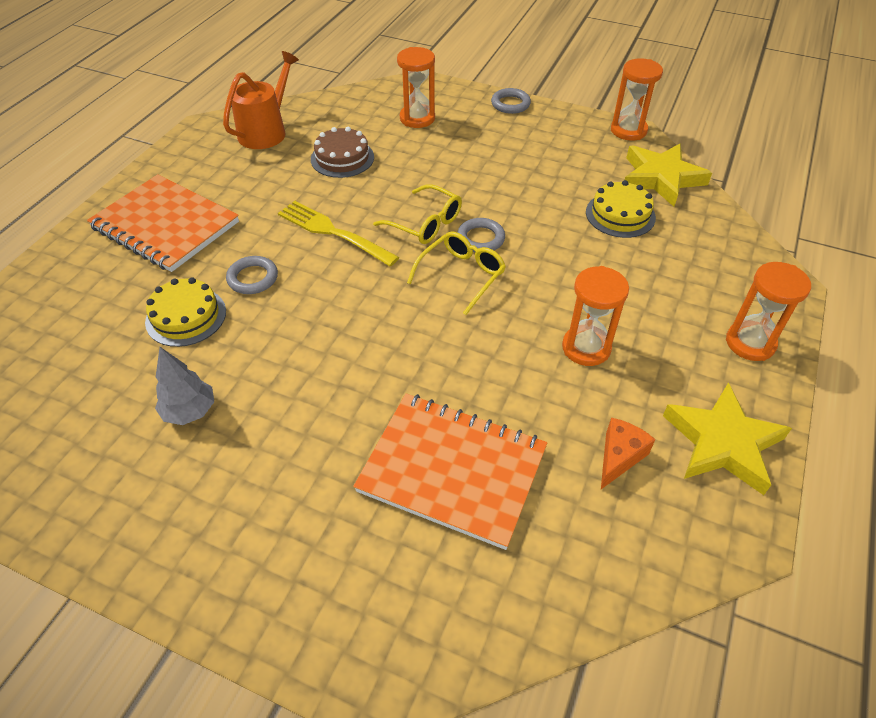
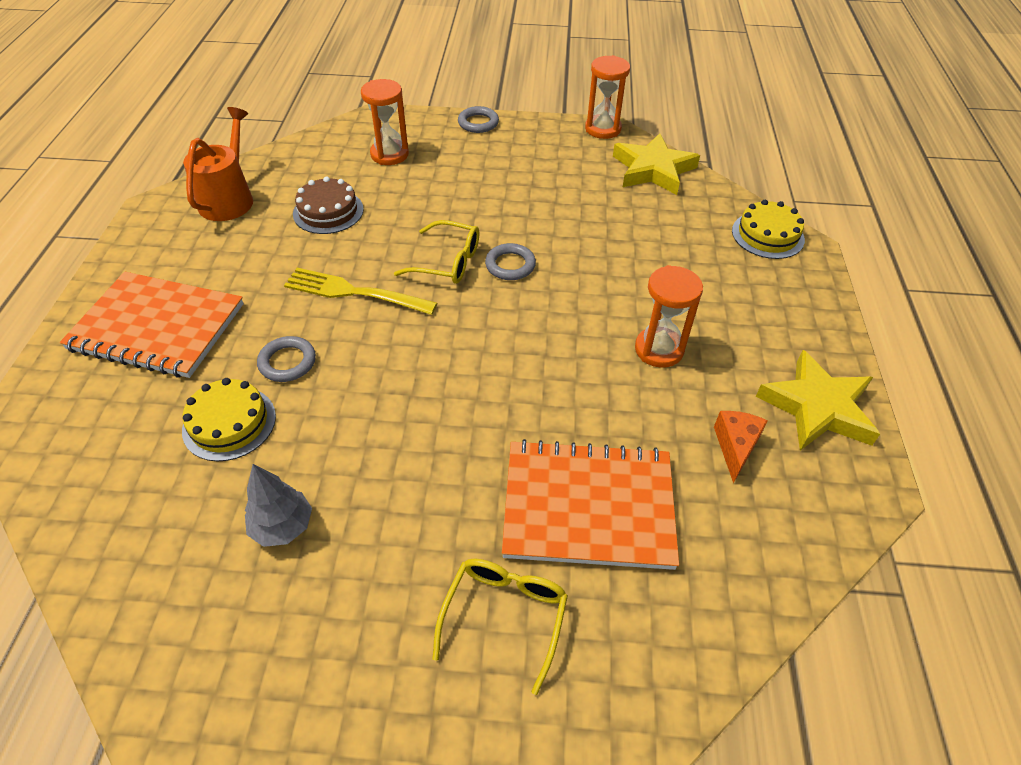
camera: 20 degrees left, 0 degrees up
(461, 275) = (508, 307): yellow glasses -> yellow glasses (504, 616)
(620, 214) = (632, 212): yellow cake -> yellow cake (767, 235)
(750, 343) = (798, 308): orange hourglass -> none

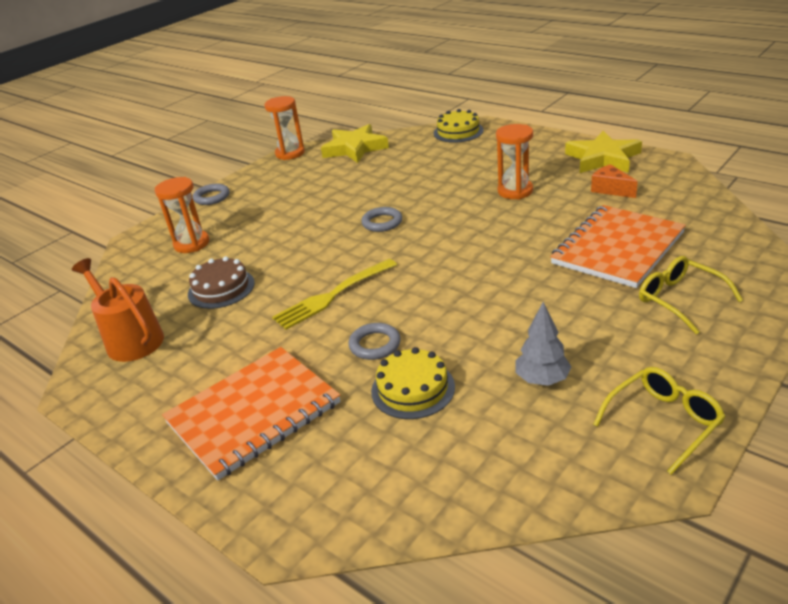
camera: 50 degrees left, 15 degrees down
(447, 262) = (348, 246): yellow glasses -> yellow glasses (663, 422)

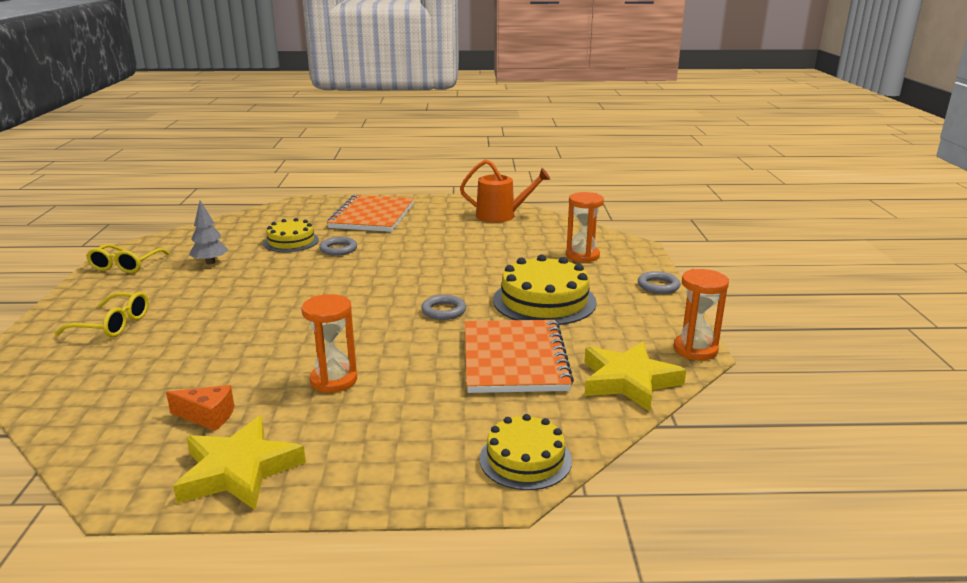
camera: 135 degrees right, 10 degrees down
(221, 288) = (496, 243): brown cake -> none
(303, 209) = (544, 301): none -> yellow cake
(332, 296) = (405, 260): yellow fork -> none
(618, 248) = (179, 350): orange notebook -> orange notebook (514, 359)

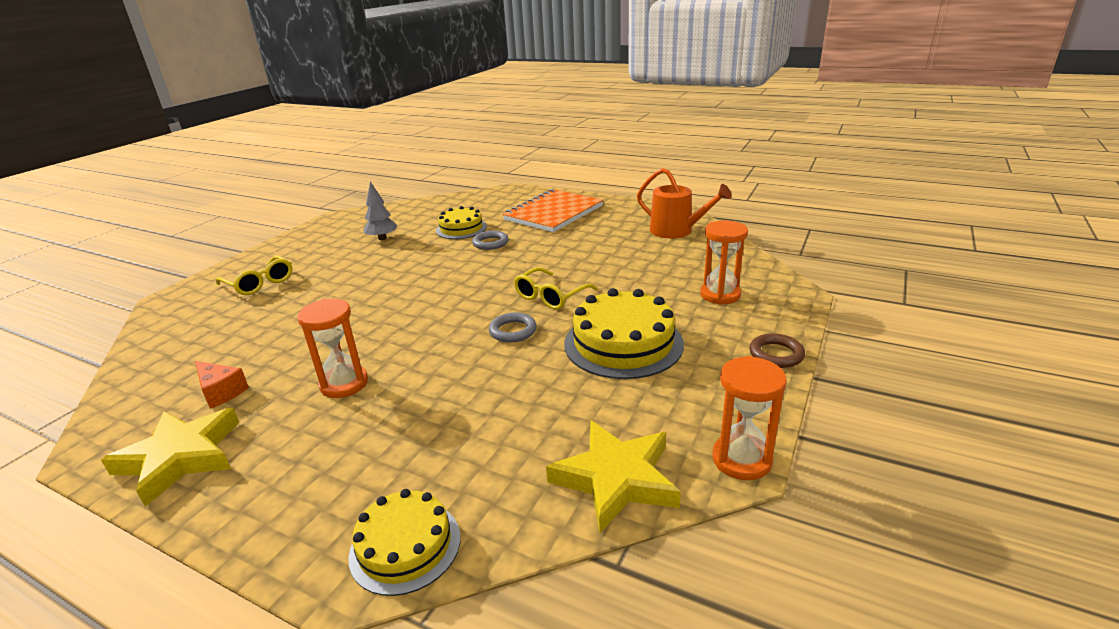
camera: 30 degrees right, 5 degrees up
(126, 265) = (325, 230): yellow glasses -> yellow glasses (550, 296)
(514, 359) = (522, 409): orange notebook -> none
(658, 286) = (776, 354): grey ring -> brown ring

